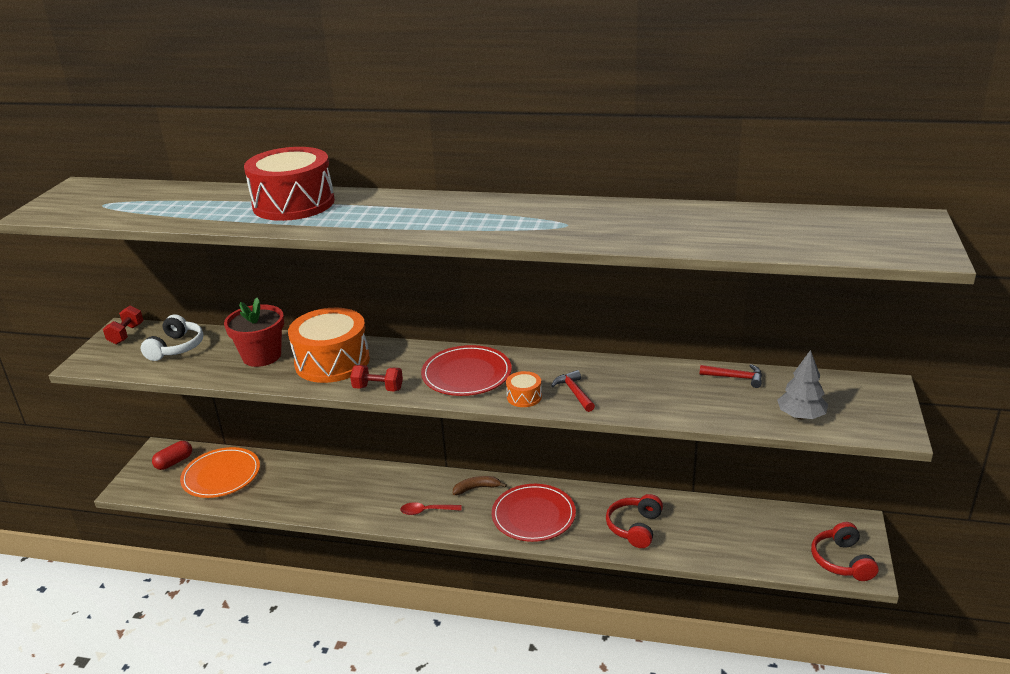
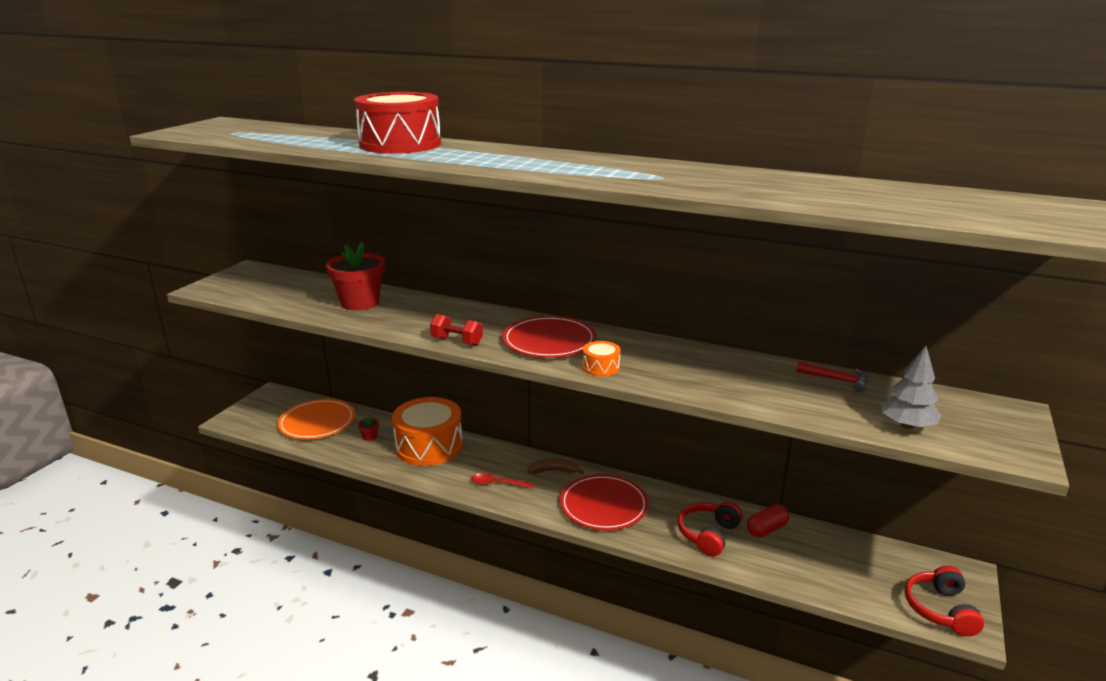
camera: 10 degrees right, 5 degrees down
(126, 334) = (250, 272): red dumbbell -> none
(174, 462) = (280, 405): red capsule -> red capsule (766, 529)
(176, 348) = (287, 287): white headphones -> none
(282, 482) = (369, 437): none -> red flower pot
(332, 362) = (423, 315): orange drum -> orange drum (429, 446)
(574, 392) = (655, 370): red hammer -> none

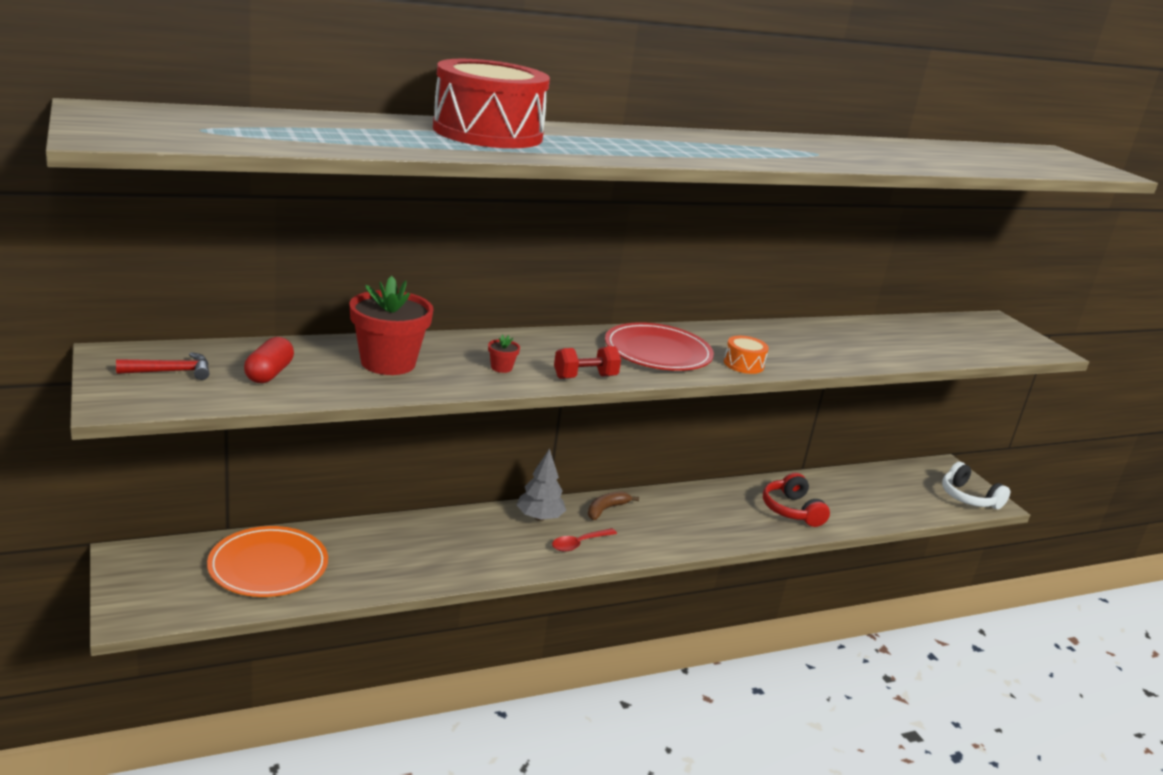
camera: 50 degrees left, 0 degrees up
(369, 437) = (367, 555): red flower pot -> red flower pot (501, 368)
(429, 446) = (451, 536): orange drum -> none
(603, 505) = (691, 522): red plate -> none
(766, 529) = (817, 488): red capsule -> red capsule (269, 373)
(837, 380) = (889, 326): red hammer -> red hammer (171, 371)
(907, 425) = (976, 348): grey tree -> grey tree (539, 517)
(940, 609) = (968, 498): red headphones -> white headphones

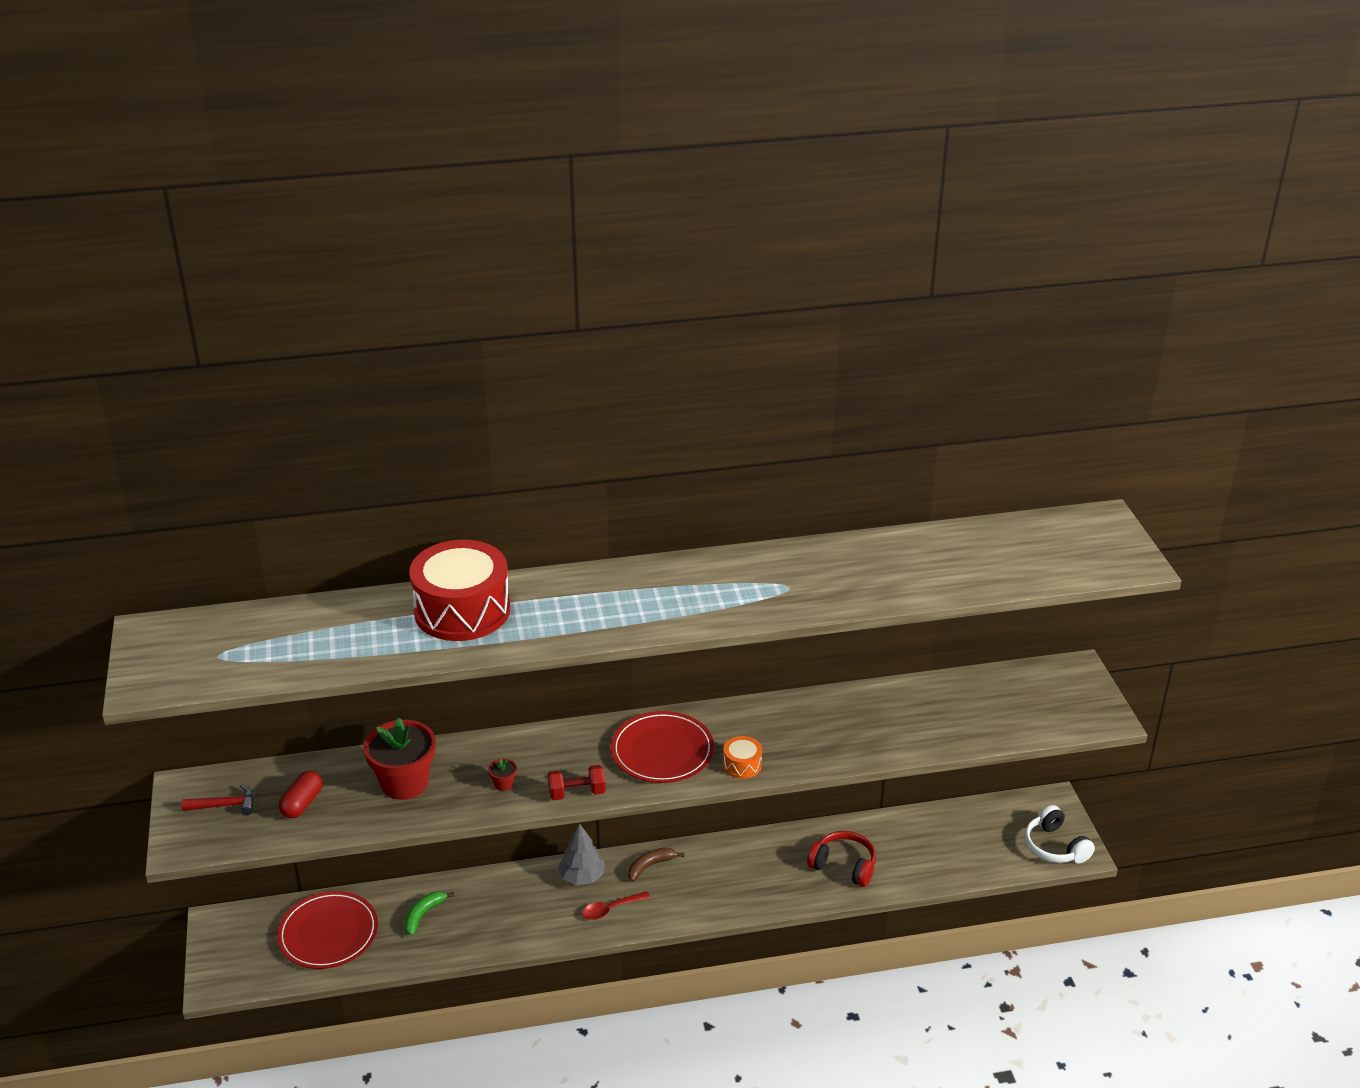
camera: 15 degrees right, 10 degrees up
(268, 566) = (328, 933): orange plate -> red plate
(376, 549) = (423, 915): none -> green banana
(792, 510) = (844, 866): red headphones -> red headphones turned 120 degrees clockwise

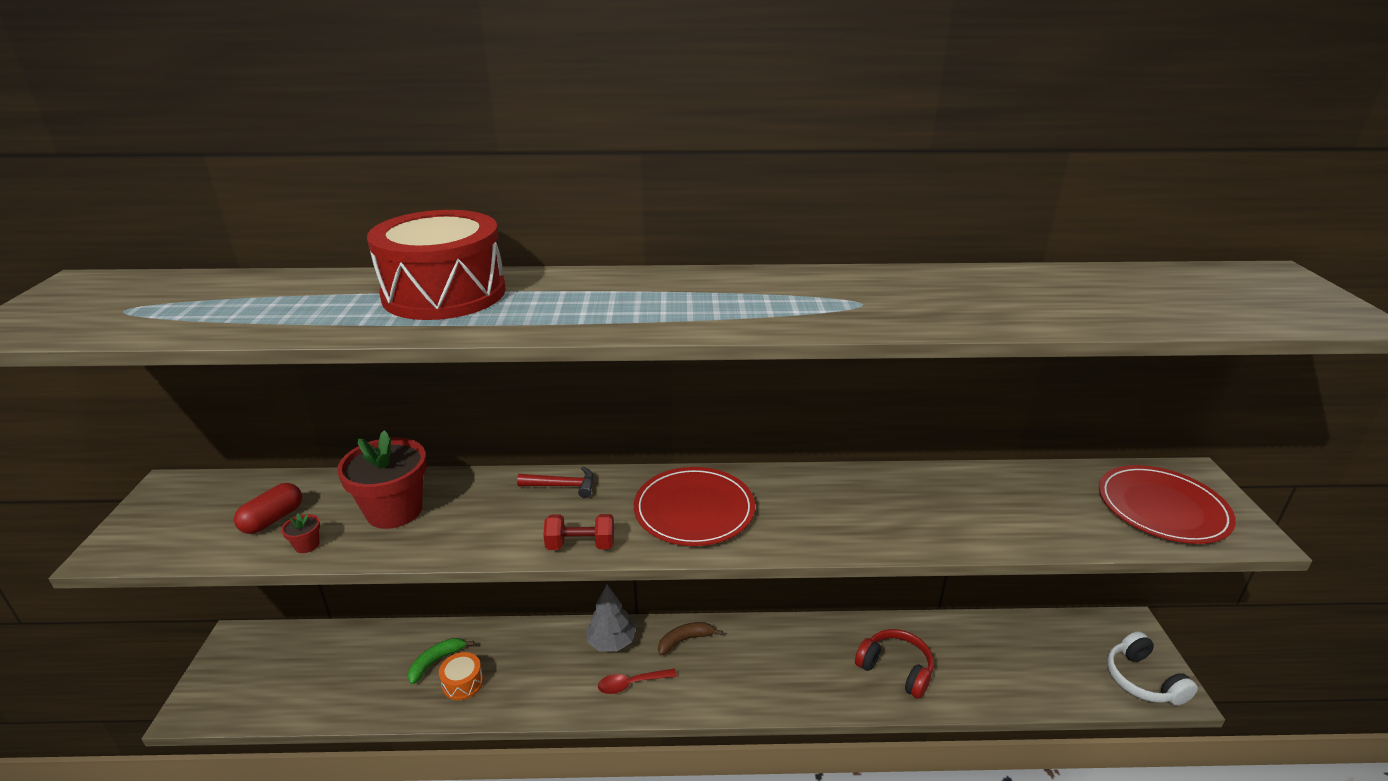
camera: 10 degrees right, 5 degrees down
(225, 805) = (193, 511): red hammer -> red hammer (563, 486)
(328, 933) = (333, 668): red plate -> red plate (1162, 508)
(503, 784) = (501, 525): red flower pot -> red flower pot (307, 545)
(742, 765) = (785, 536): orange drum -> orange drum (463, 683)

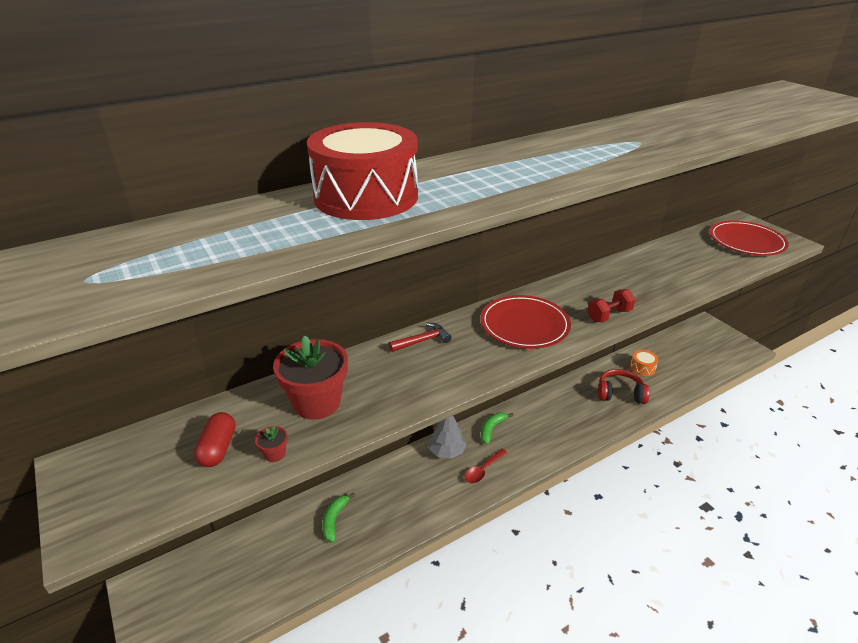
camera: 30 degrees left, 5 degrees up
(463, 683) = (368, 524): orange drum -> orange drum (642, 368)
(580, 545) = (480, 372): red dumbbell -> red dumbbell (609, 315)
(685, 640) = (492, 429): brown banana -> green banana
(1142, 680) = (731, 349): white headphones -> none

